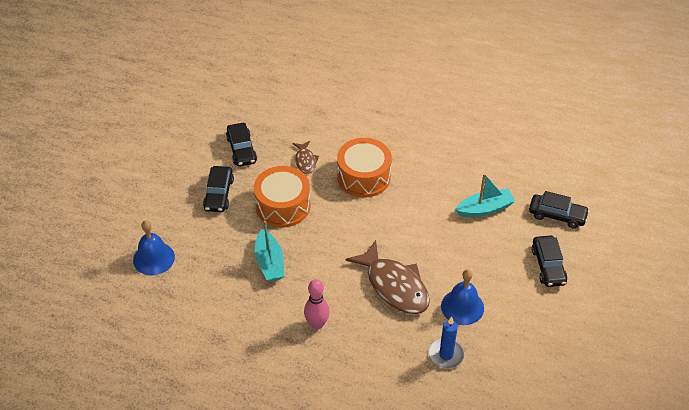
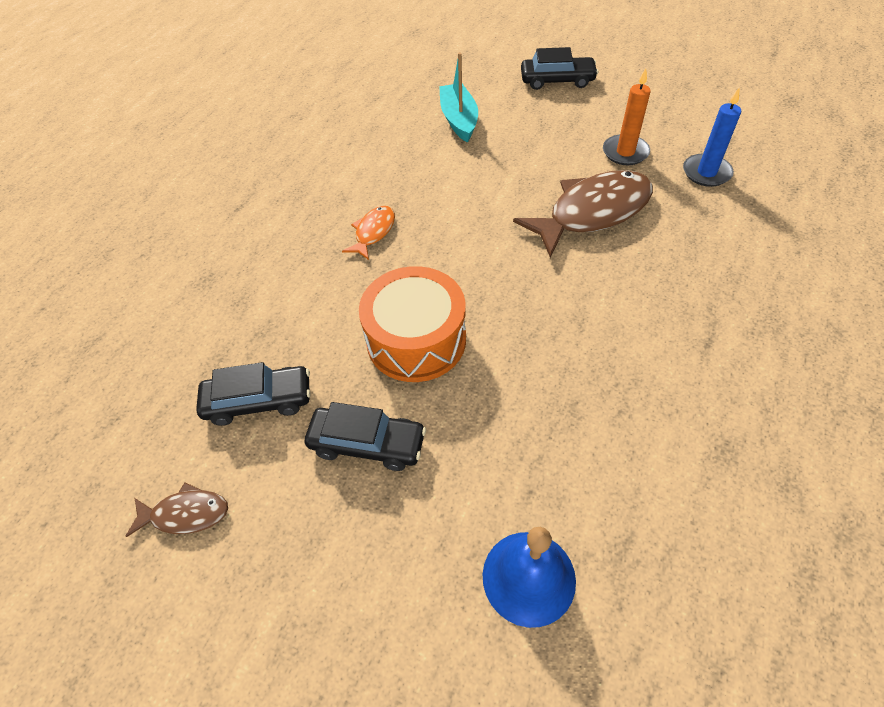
camera: 80 degrees left, 5 degrees up
(269, 262) = (545, 364): turquoise boat -> none
(305, 161) = (318, 303): brown fish -> brown fish (186, 514)
(317, 324) = (673, 304): pink bowling pin -> none
(364, 177) = (373, 232): orange drum -> orange fish
(462, 307) = (625, 152): blue bell -> orange candle
(557, 215) = (478, 66): black car -> none

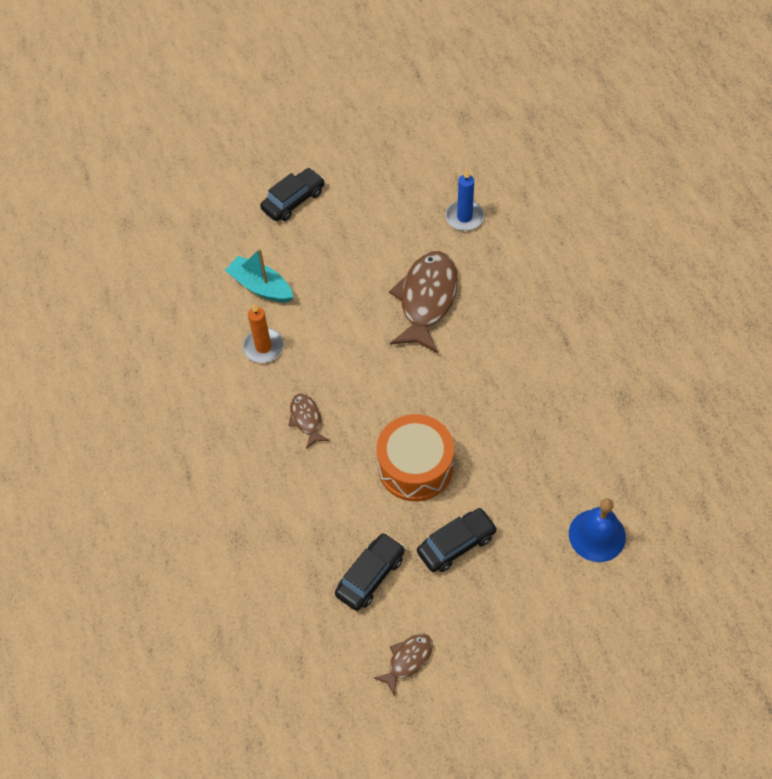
camera: 45 degrees left, 5 degrees up
(373, 232) = (306, 419): orange fish -> brown fish
(625, 152) = (401, 235): orange candle -> orange candle (263, 347)

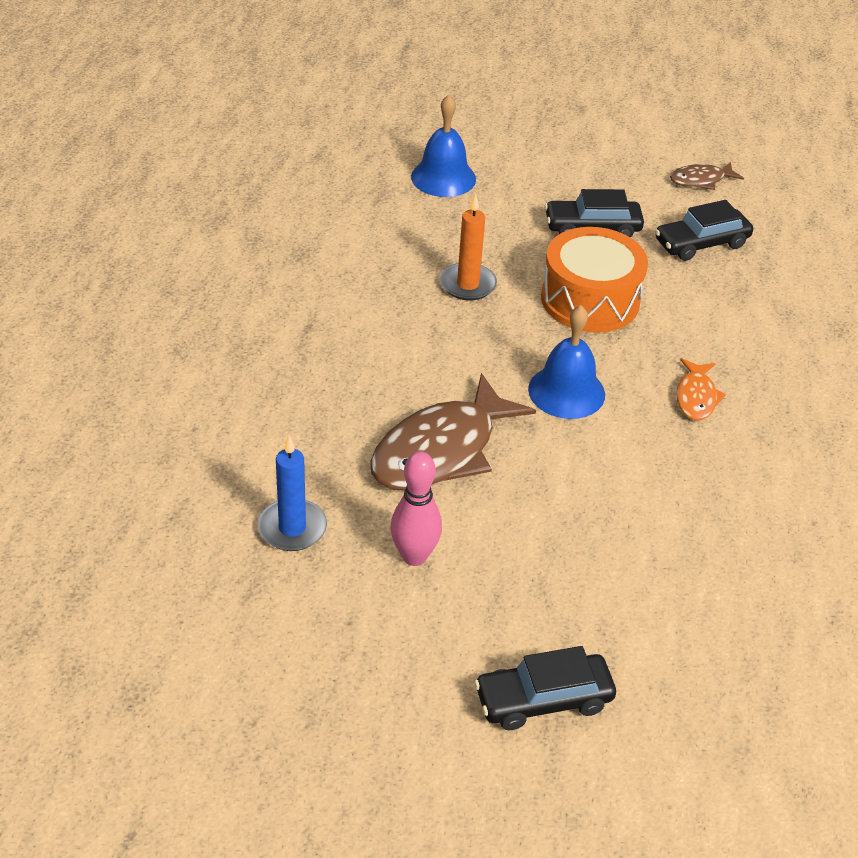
camera: 155 degrees left, 15 degrees down
(261, 287) = (675, 585): turquoise boat -> none
(263, 347) = (712, 502): orange candle -> orange candle (468, 284)
(306, 419) = (696, 397): brown fish -> orange fish
(384, 379) = (566, 391): none -> blue bell
(396, 234) = (414, 556): none -> pink bowling pin

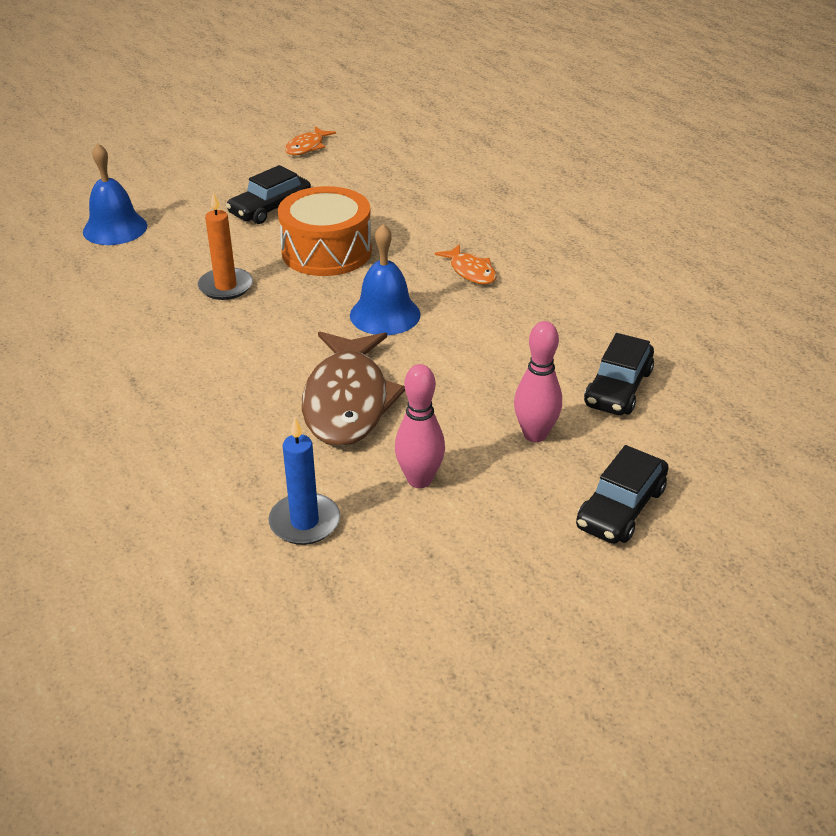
camera: 40 degrees left, 5 degrees down
(555, 585) = (535, 434): none -> pink bowling pin
(701, 180) = (307, 147): brown fish -> orange fish
(701, 243) = (356, 183): black car -> black car (618, 388)

